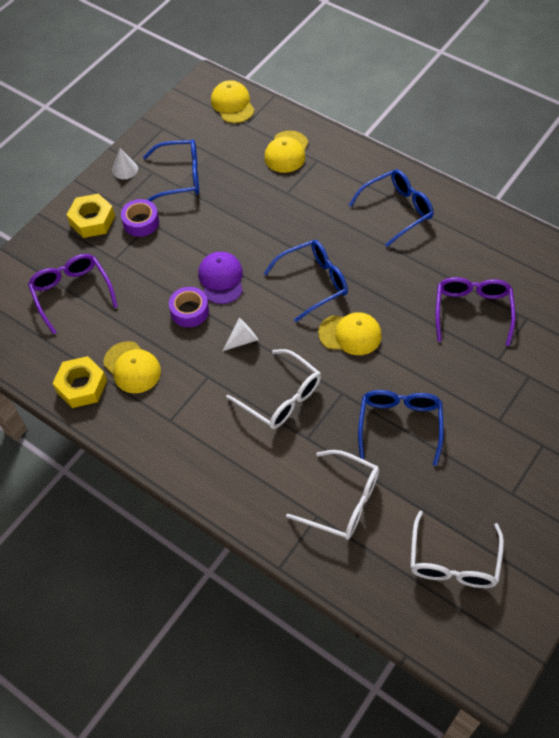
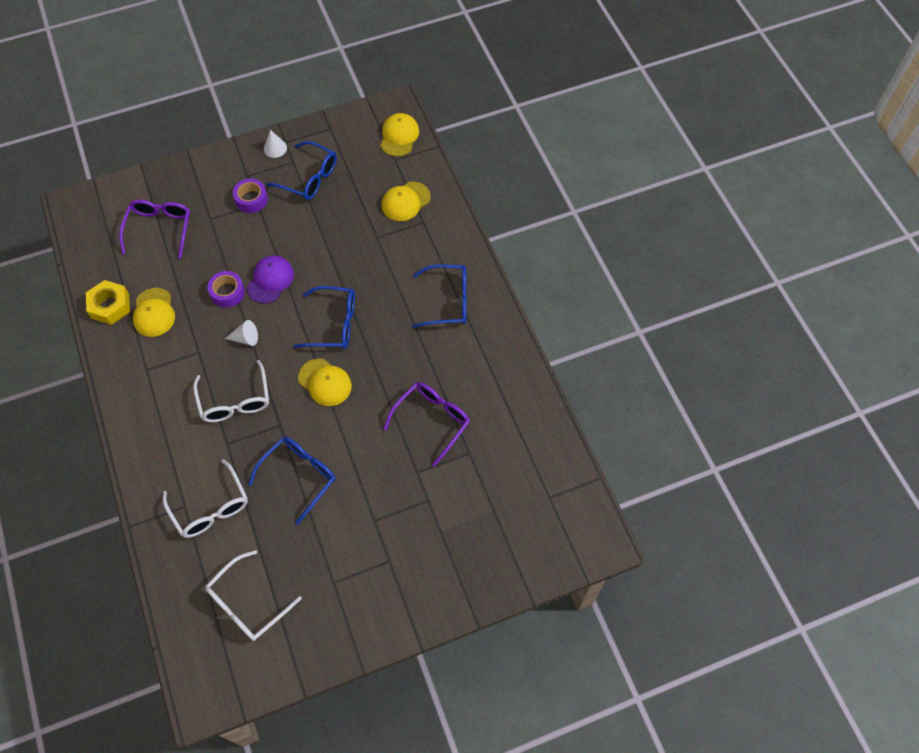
camera: 30 degrees right, 5 degrees up
(92, 220) = (219, 178): yellow nut -> none

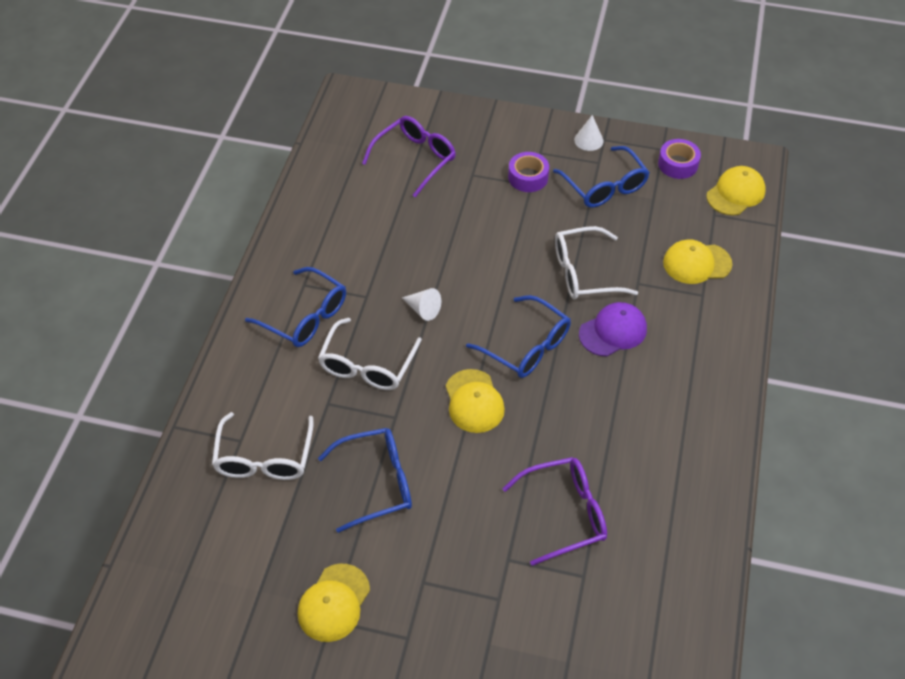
camera: 35 degrees right, 10 degrees down
(110, 306) = (315, 206): yellow nut -> none
(154, 312) = (351, 234): yellow cap -> yellow cap (334, 603)
(227, 292) = (438, 254): purple tape -> purple tape (678, 164)
(247, 603) = (227, 582): white glasses -> white glasses (583, 273)
(270, 280) = (490, 266): purple cap -> purple cap (613, 331)
(448, 301) = (674, 394): blue glasses -> blue glasses (305, 317)

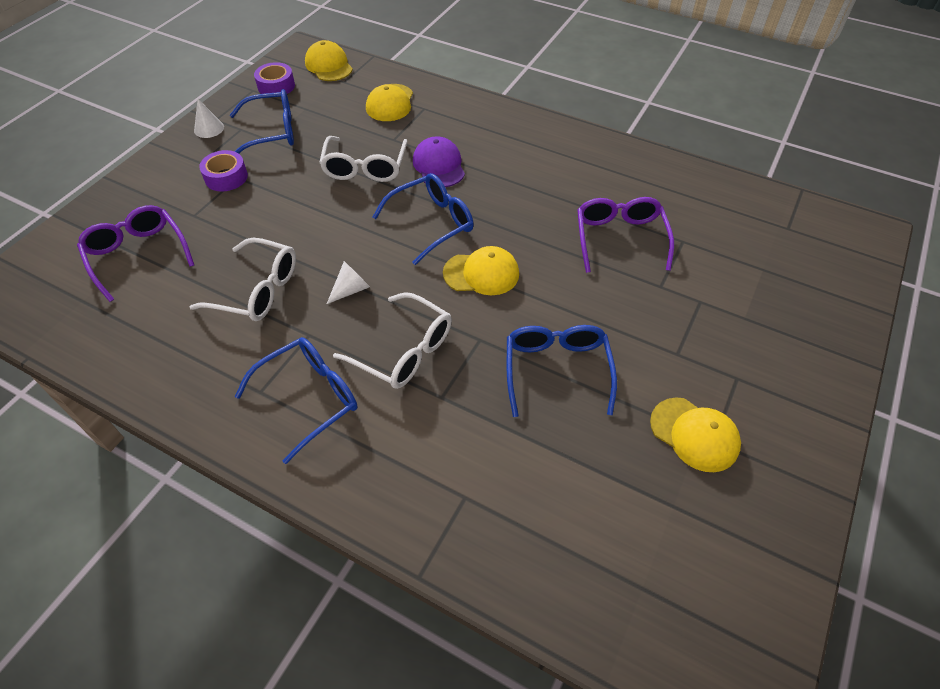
camera: 75 degrees left, 0 degrees up
(264, 458) = (498, 474): white glasses -> white glasses (257, 290)

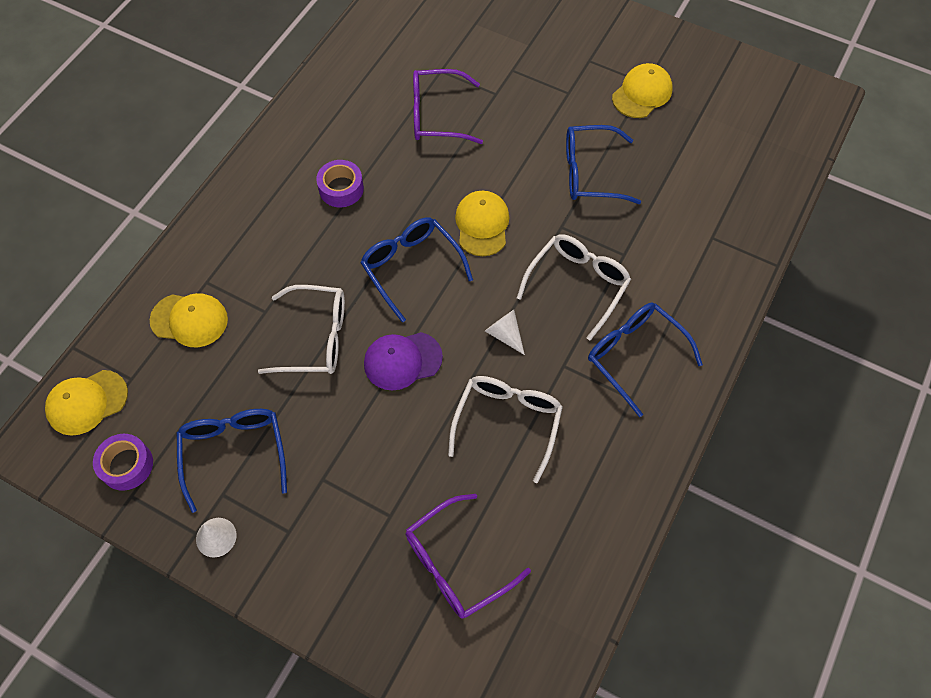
camera: 90 degrees left, 10 degrees up
(226, 177) = (321, 492): purple tape -> purple tape (341, 189)
(439, 166) = (318, 263): purple cap -> purple cap (402, 361)

